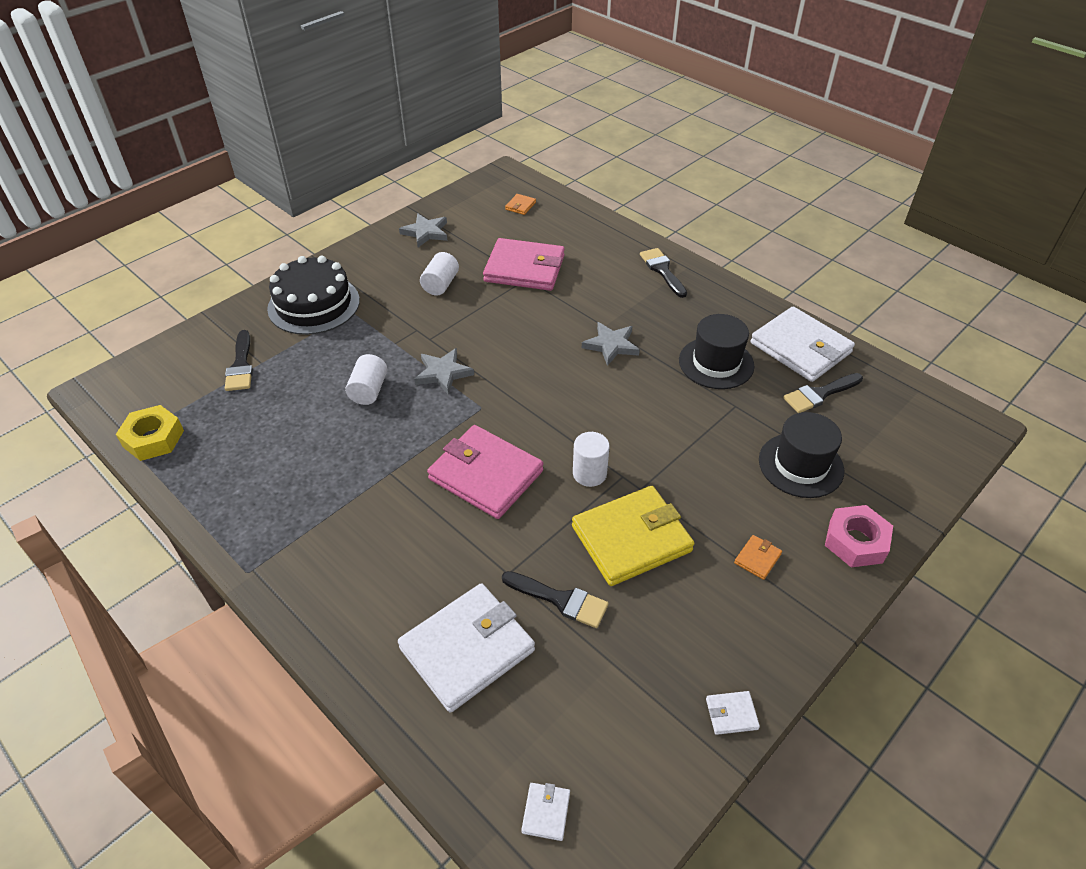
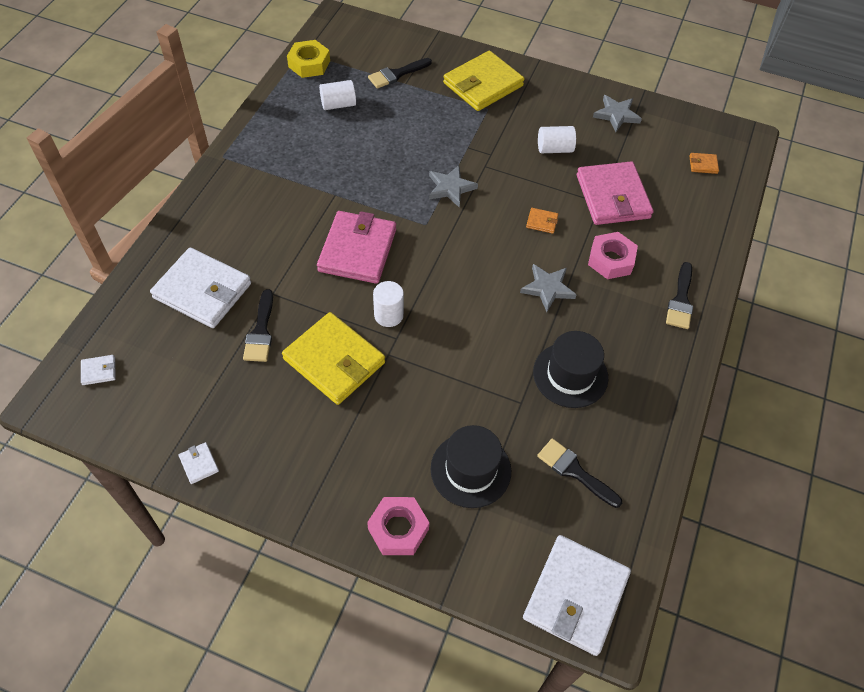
camera: 65 degrees right, 10 degrees up
(314, 304) = (483, 84): black cake -> yellow wallet
(369, 390) = (409, 152): white cylinder -> white cylinder (338, 104)
(598, 295) = (611, 260): none -> pink nut
(662, 270) = (680, 300): black brush -> black brush turned 150 degrees clockwise
(757, 558) = (349, 454): orange wallet -> orange wallet (542, 222)
(800, 348) = (634, 443): white wallet -> white wallet (575, 596)

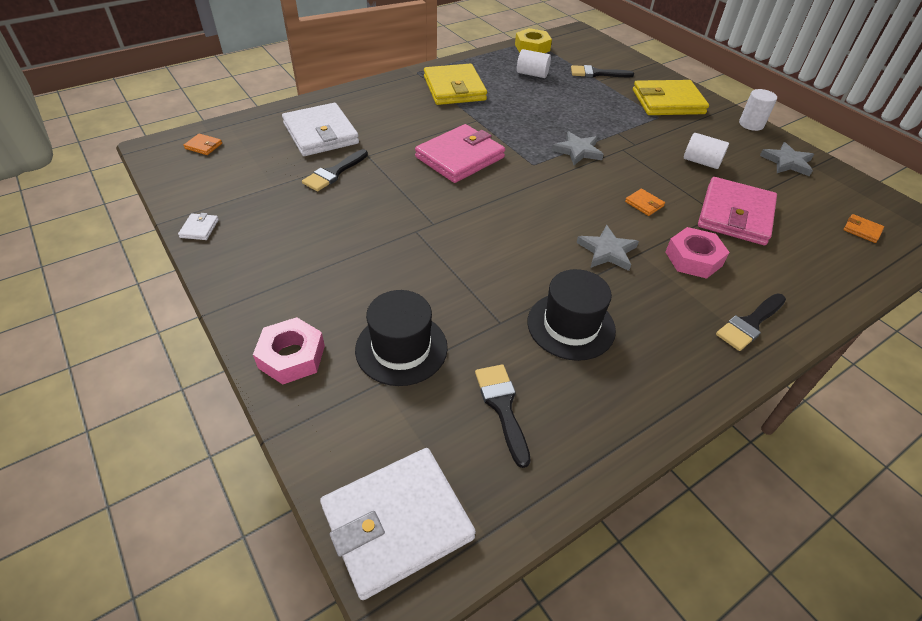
camera: 35 degrees right, 10 degrees down
(99, 371) = (203, 146): white wallet -> orange wallet
(334, 361) = (368, 215): yellow wallet -> yellow wallet (454, 88)
(388, 315) = (442, 206): white cylinder -> white cylinder (751, 124)

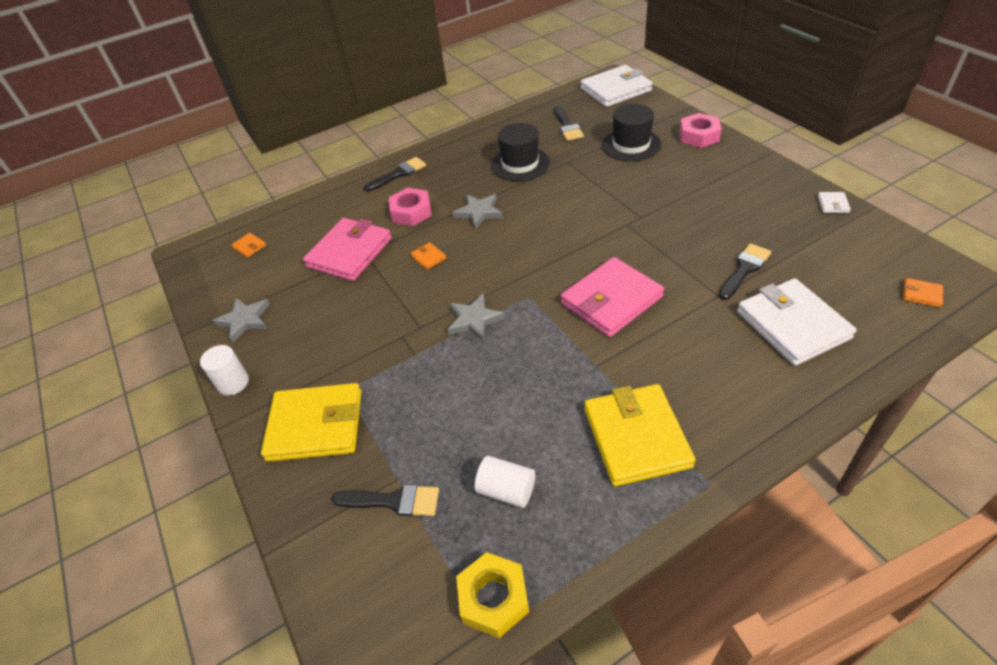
camera: 170 degrees left, 0 degrees up
(701, 162) = (340, 314): white cylinder -> none

